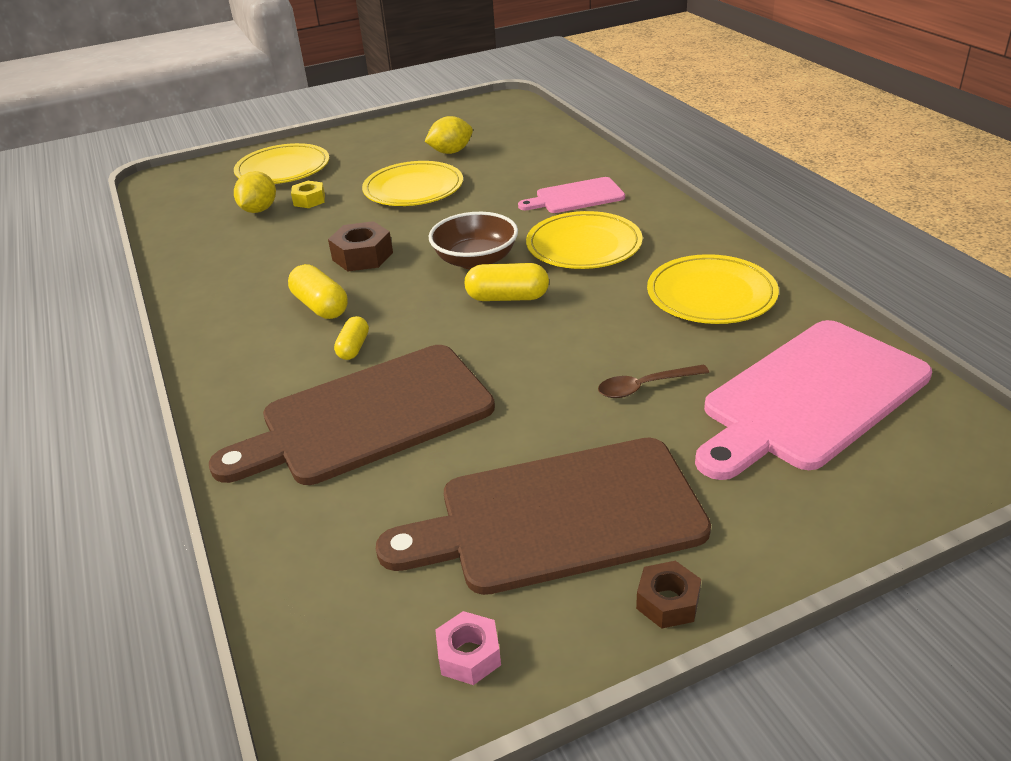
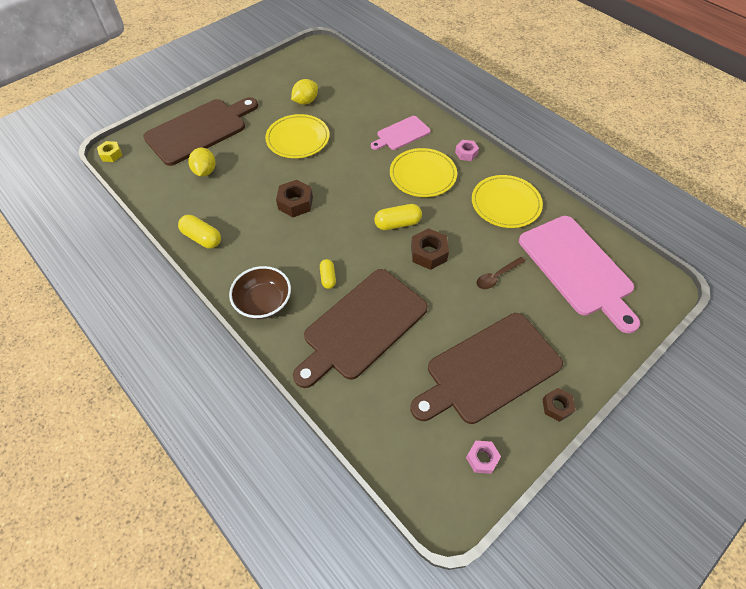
camera: 20 degrees left, 20 degrees up
(283, 169) = (200, 130): yellow plate -> brown cutting board
(309, 200) = (234, 158): yellow nut -> yellow nut (111, 154)
(321, 306) = (291, 248): yellow capsule -> yellow capsule (202, 238)
(475, 260) = (366, 196): brown bowl -> brown bowl (264, 302)
(538, 340) = (428, 253): none -> brown nut
(672, 227) = (466, 153): none -> pink nut
(810, 397) = (577, 268): pink cutting board -> pink cutting board turned 60 degrees counterclockwise

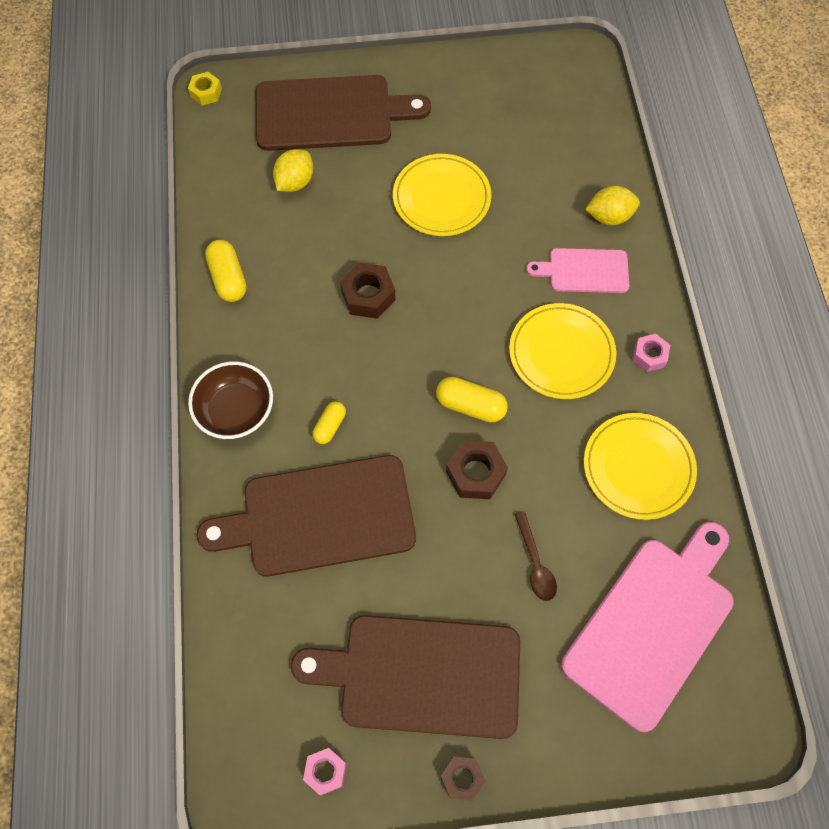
camera: 35 degrees right, 10 degrees up
(305, 101) = (495, 142): yellow lemon -> yellow lemon (609, 217)
(497, 276) = (535, 563): brown spoon -> brown spoon turned 105 degrees counterclockwise
(577, 268) = (652, 625): pink cutting board -> pink cutting board turned 150 degrees counterclockwise

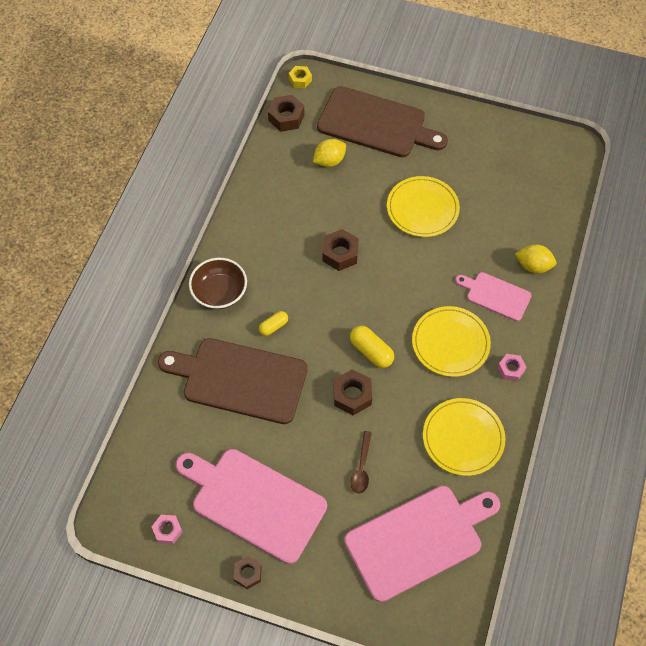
camera: 25 degrees right, 5 degrees down
(211, 147) = (286, 117): none -> brown nut
(228, 278) = (255, 207): yellow capsule -> none
(421, 675) = (254, 502): brown cutting board -> pink cutting board

